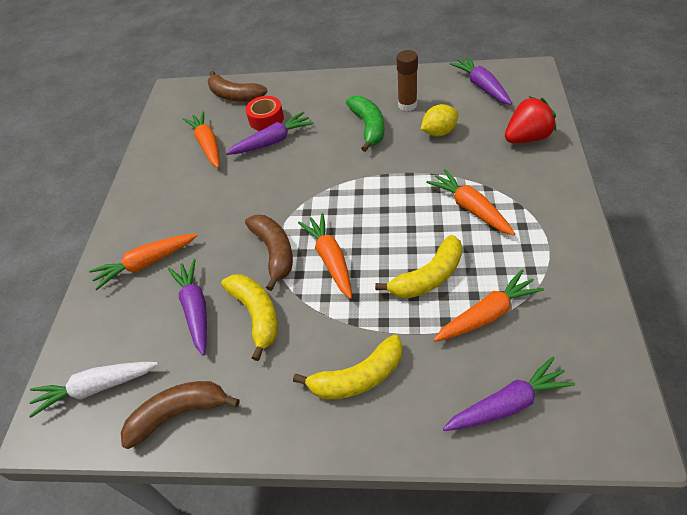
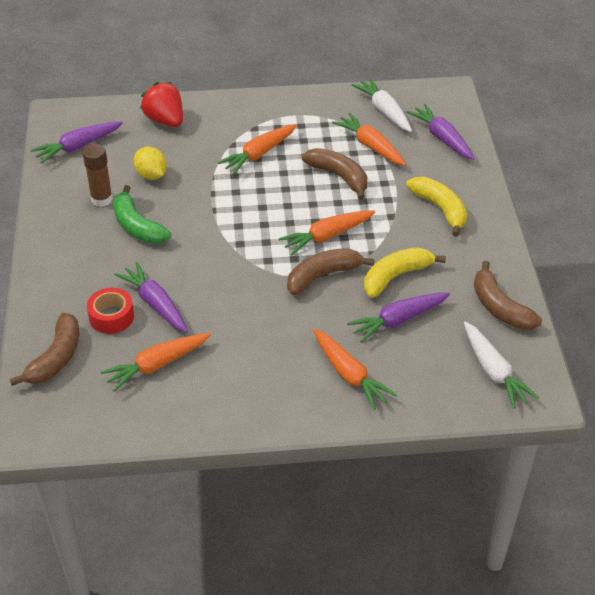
camera: 105 degrees left, 5 degrees down
(368, 127) = (137, 226): green banana -> green banana turned 105 degrees counterclockwise
(428, 277) = (339, 176): yellow banana -> brown banana
(566, 338) = (384, 111): none -> white carrot

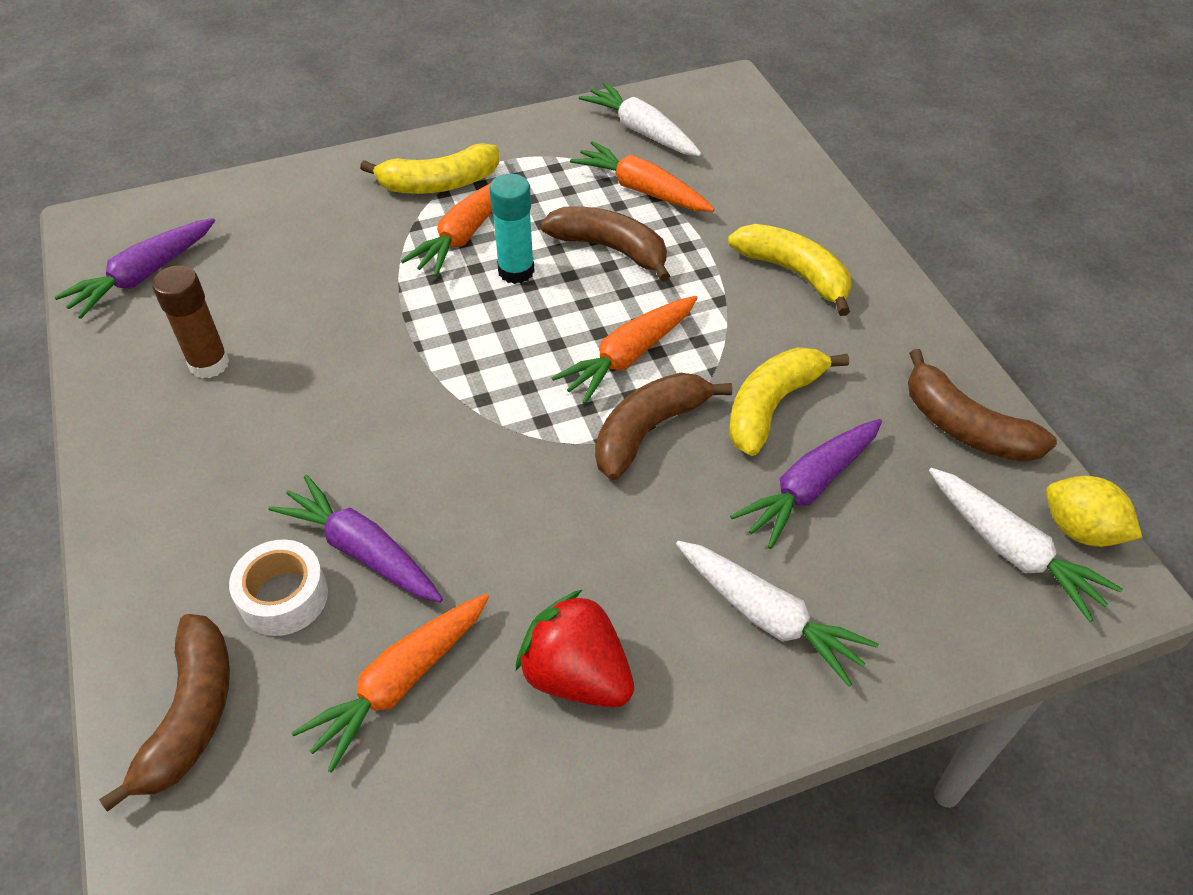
camera: 15 degrees left, 5 degrees up
(111, 317) = (283, 597): red tape -> white tape
(137, 226) = (287, 403): green banana -> none
(151, 175) = (289, 303): yellow lemon -> yellow lemon (1080, 530)
(165, 120) = (288, 204): red strawberry -> red strawberry (576, 675)
(253, 123) = (439, 184): none -> yellow banana
(281, 180) = (516, 271): none -> turquoise glue stick
(349, 375) = (768, 617): orange carrot -> white carrot
(442, 138) = (747, 158): purple carrot -> none

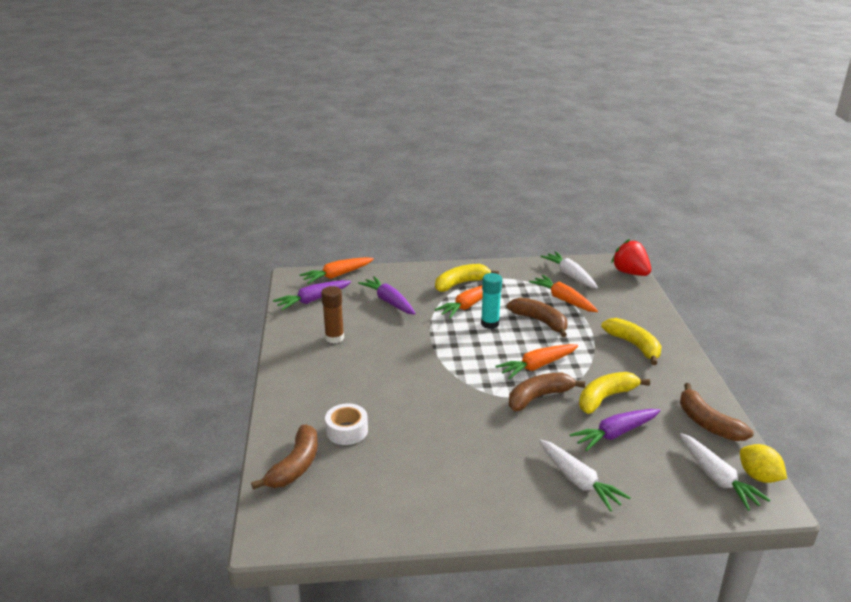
camera: 15 degrees right, 20 degrees down
(362, 550) = (387, 420): purple carrot -> purple carrot (389, 301)
(400, 683) = (392, 472): orange carrot -> orange carrot (337, 275)
(439, 184) = (461, 283): yellow banana -> yellow banana turned 150 degrees clockwise
(576, 675) = (476, 485): red strawberry -> red strawberry (630, 273)

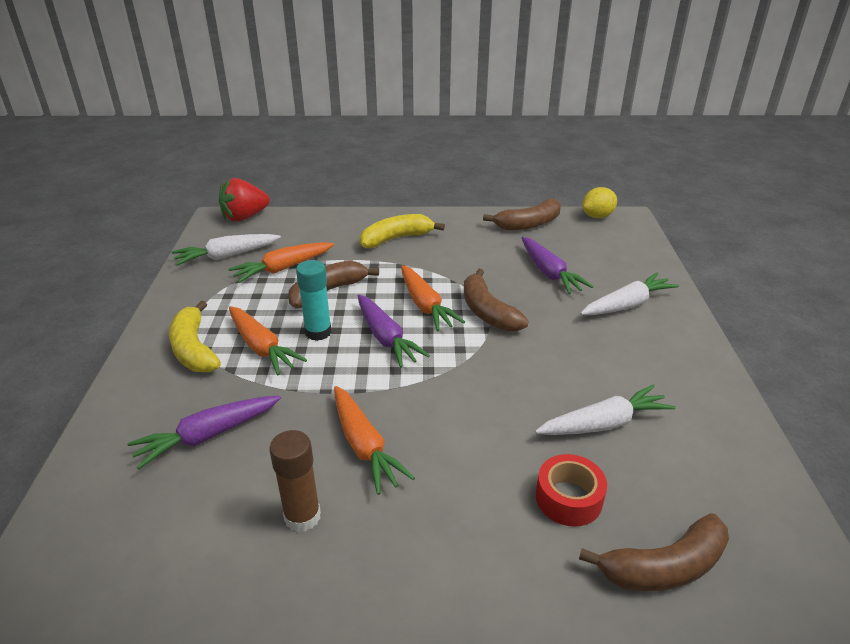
camera: 85 degrees left, 5 degrees up
(295, 466) = (664, 567): brown banana -> brown banana turned 135 degrees clockwise
(312, 300) = (144, 557): purple carrot -> purple carrot (386, 338)
(337, 275) = (63, 514): orange carrot -> orange carrot (364, 446)
(347, 430) = (568, 498): white tape -> red tape
(605, 398) = (489, 269): yellow banana -> none
(717, 478) = (604, 234): white carrot -> white carrot (604, 423)

